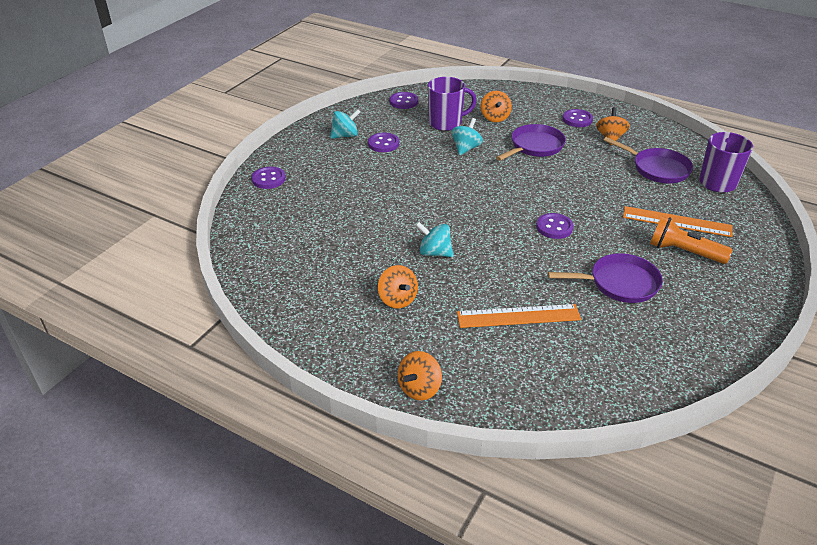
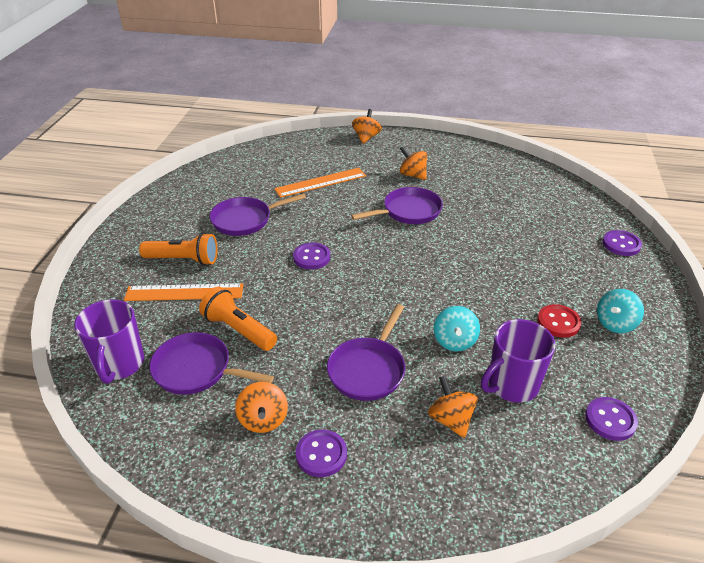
camera: 160 degrees right, 0 degrees up
(383, 144) = (558, 322): purple button -> red button
(434, 252) = (408, 211): turquoise spinning top -> purple pan
(626, 185) = (238, 330): none -> orange flashlight

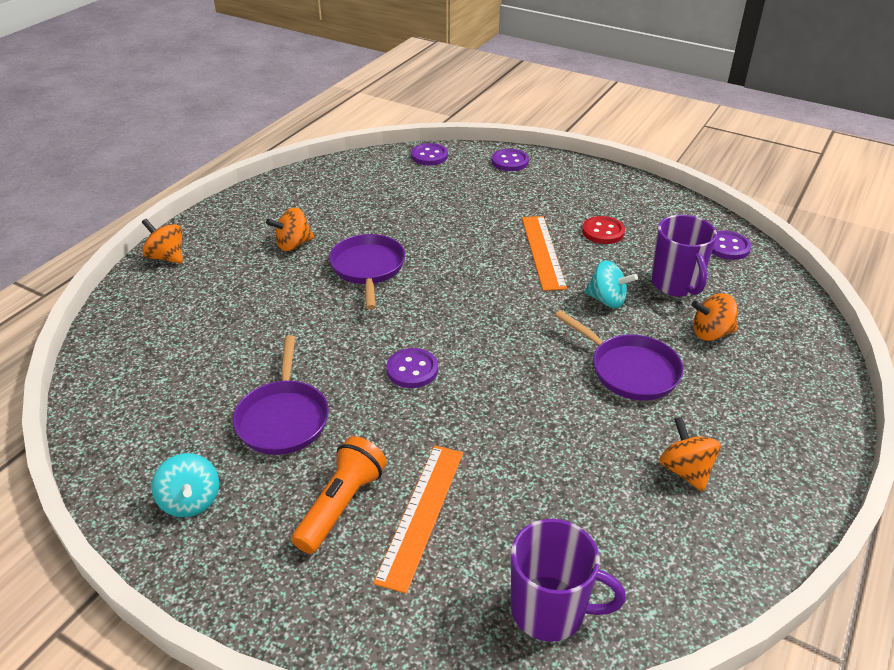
camera: 70 degrees left, 0 degrees up
(197, 370) = (587, 521): purple pan -> none
(238, 330) = (526, 467): orange flashlight -> none
(263, 420) = (685, 470): orange spinning top -> orange spinning top turned 120 degrees counterclockwise
(320, 182) = (246, 324): orange ruler -> orange ruler (543, 252)
(321, 454) = (741, 433): purple button -> purple button (429, 156)
(615, 324) = (616, 204): turquoise spinning top -> turquoise spinning top (191, 501)

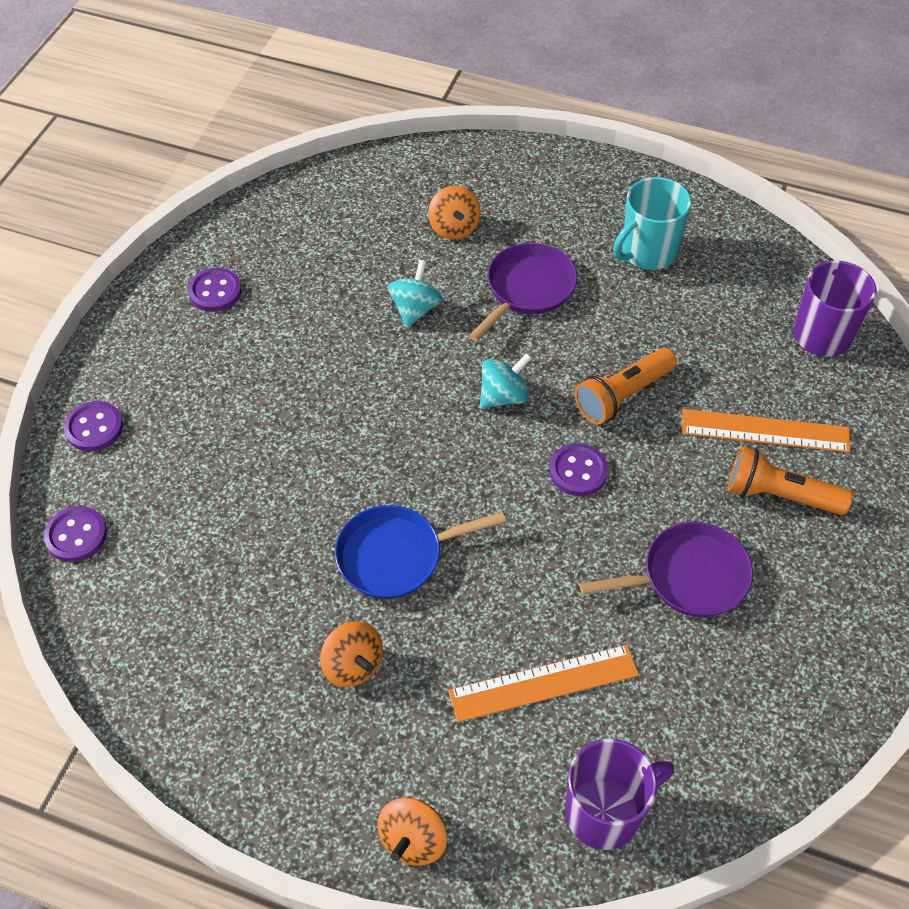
camera: 100 degrees left, 15 degrees up
(191, 501) = (825, 627): turquoise spinning top -> turquoise spinning top (503, 396)
(368, 269) = (396, 555): purple pan -> blue pan
(488, 413) = (623, 396): none -> orange flashlight
(543, 252) = (328, 372): orange ruler -> orange ruler (543, 683)
(603, 232) = (275, 316): red button -> none
(676, 284) = (374, 252): purple mug -> purple mug (605, 812)
(685, 470) = (647, 252): orange spinning top -> turquoise mug
(727, 247) = (294, 207): purple button -> purple button (215, 291)

